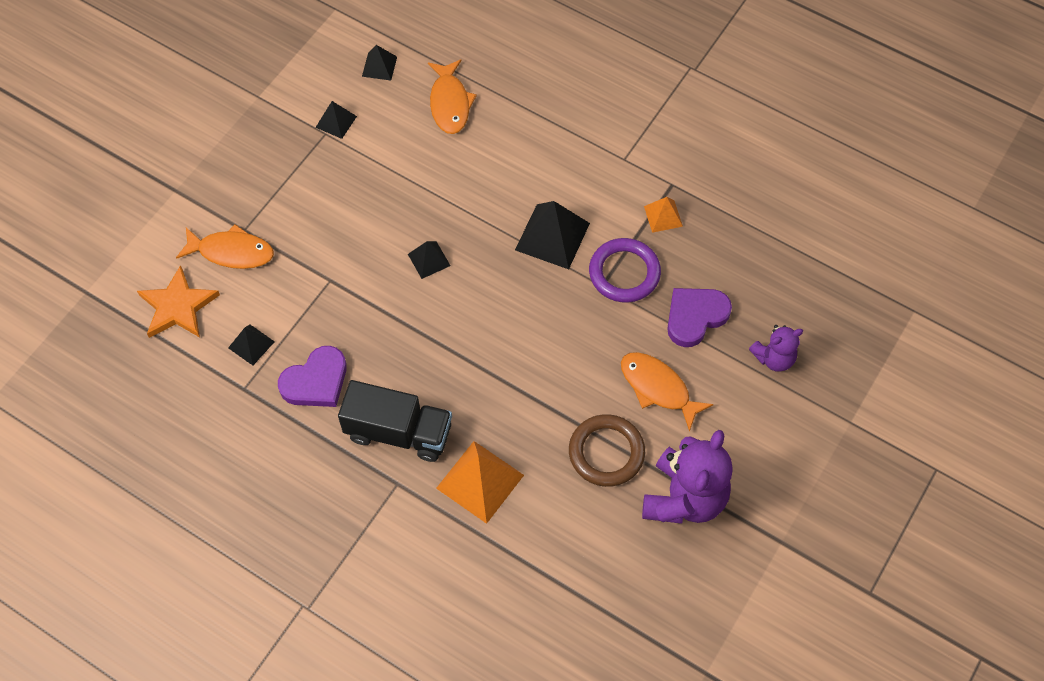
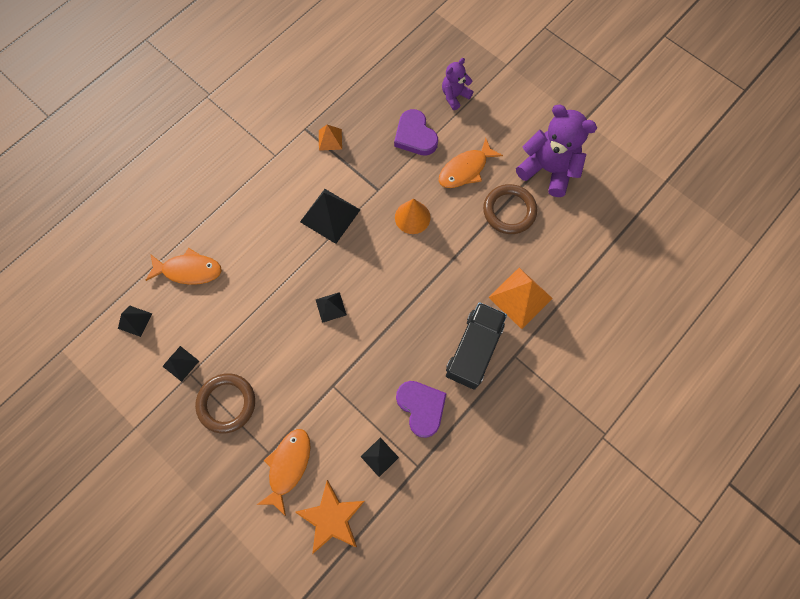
camera: 80 degrees left, 10 degrees up
(296, 176) = (227, 403): none -> brown ring
(570, 332) = (412, 217): none -> orange cone
(624, 273) = (371, 173): purple ring -> none
(774, 358) = (454, 96): purple teddy bear -> purple teddy bear turned 120 degrees counterclockwise

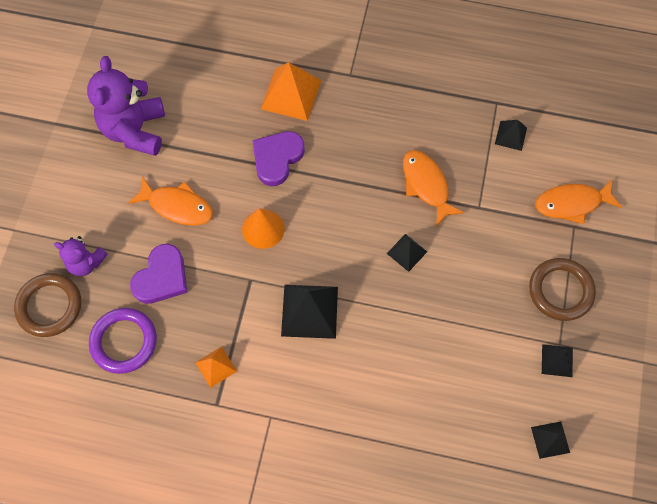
camera: 120 degrees left, 5 degrees down
(189, 270) = (461, 420): orange fish -> orange fish (426, 185)
(332, 518) = (585, 145): orange star -> none
(383, 95) = (124, 342): none -> purple ring
(421, 407) = (446, 125): purple heart -> purple heart (277, 158)
(473, 349) = (366, 109): black truck -> none
(509, 211) = (203, 144): brown ring -> brown ring (49, 306)

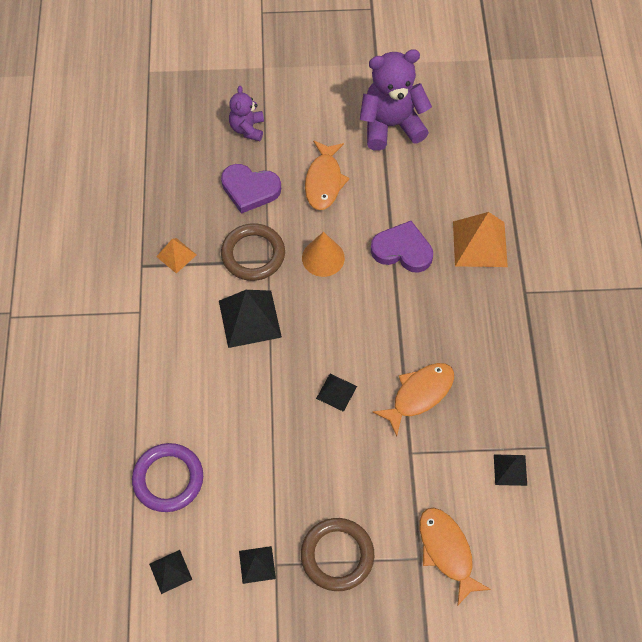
camera: 75 degrees right, 5 degrees down
(49, 306) = (200, 115): brown ring -> brown ring (253, 254)
(124, 342) = (182, 179): purple ring -> purple ring (168, 479)

